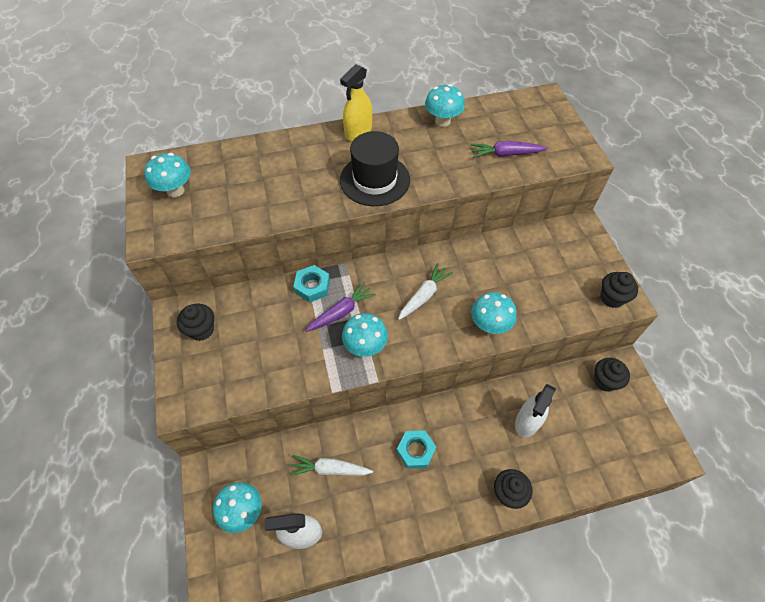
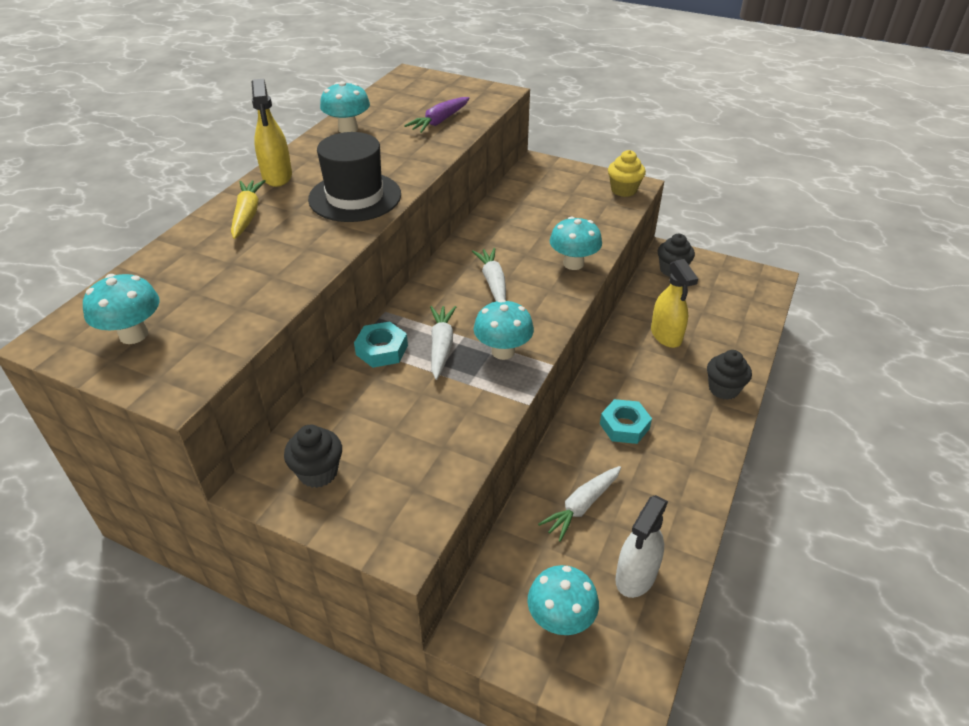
camera: 50 degrees left, 15 degrees down
(309, 150) = (247, 215): none -> yellow carrot
(341, 312) = (441, 346): purple carrot -> white carrot
(527, 422) = (666, 335): white spray bottle -> yellow spray bottle
(612, 298) = (623, 190): black cupcake -> yellow cupcake

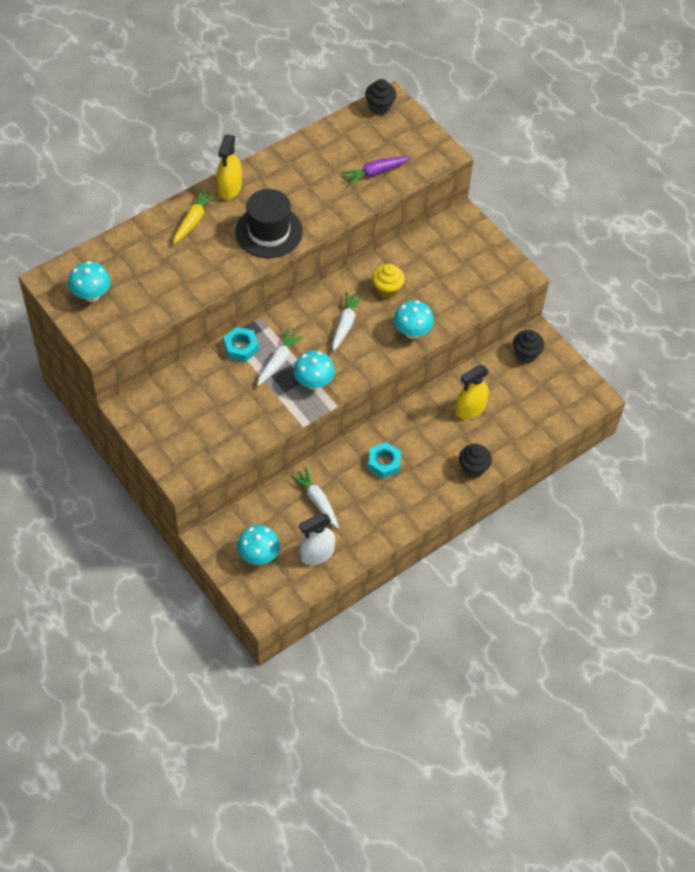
camera: 25 degrees right, 15 degrees up
(318, 472) = (161, 415): black cupcake -> black cupcake (379, 107)
(348, 129) = (304, 154): turquoise mushroom -> none
(582, 506) = (317, 501): white carrot -> white carrot turned 75 degrees clockwise
(623, 190) = (507, 277): yellow cupcake -> yellow cupcake (387, 289)
(666, 335) = (470, 409): yellow spray bottle -> yellow spray bottle turned 45 degrees clockwise

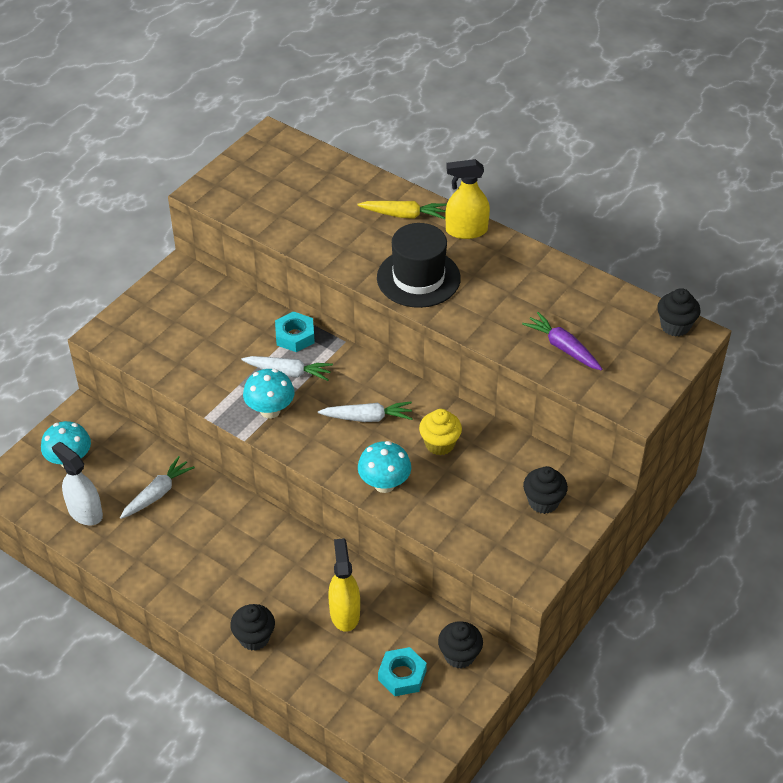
camera: 75 degrees right, 10 degrees down
(91, 295) = (264, 169): turquoise mushroom -> none
(384, 463) = (231, 543): turquoise nut -> turquoise nut (402, 675)
(460, 248) = (543, 502): none -> black cupcake
(470, 409) = (344, 613): yellow spray bottle -> yellow spray bottle turned 45 degrees clockwise

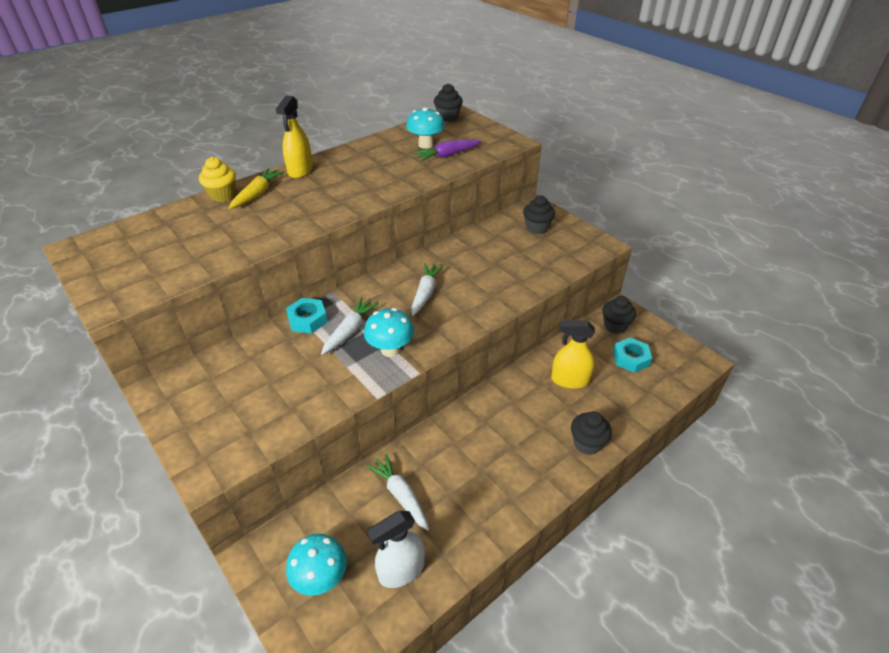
camera: 75 degrees left, 5 degrees down
(384, 484) = (499, 296): turquoise mushroom -> turquoise mushroom (425, 145)
(418, 278) = (337, 199): black hat -> none
(439, 444) = (468, 262): yellow cupcake -> yellow cupcake (222, 195)

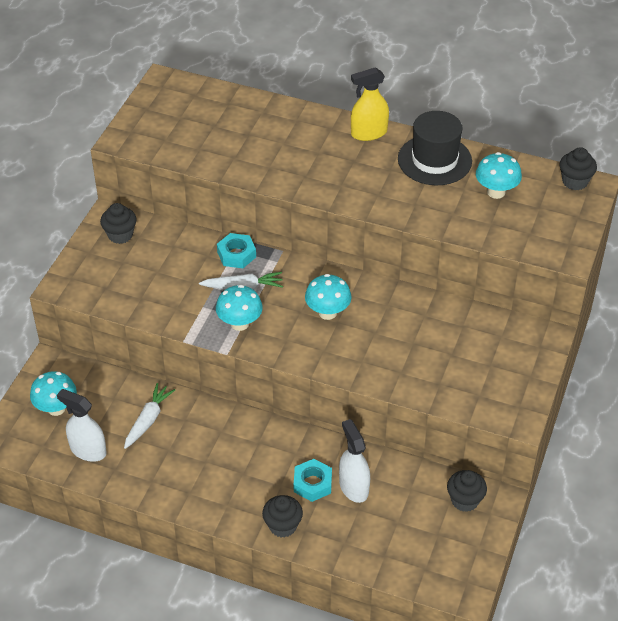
camera: 60 degrees right, 5 degrees up
(222, 195) = (290, 110): yellow cupcake -> none
(257, 194) = (309, 129): yellow carrot -> none
(365, 155) = (434, 160): none -> black hat
(425, 293) = (327, 312): white carrot -> turquoise mushroom
(447, 155) = (489, 217): purple carrot -> none
(537, 228) = (504, 353): black cupcake -> black cupcake (120, 235)
(569, 380) = (353, 487): yellow spray bottle -> white spray bottle
(630, 358) = (422, 528): turquoise nut -> turquoise nut (312, 483)

